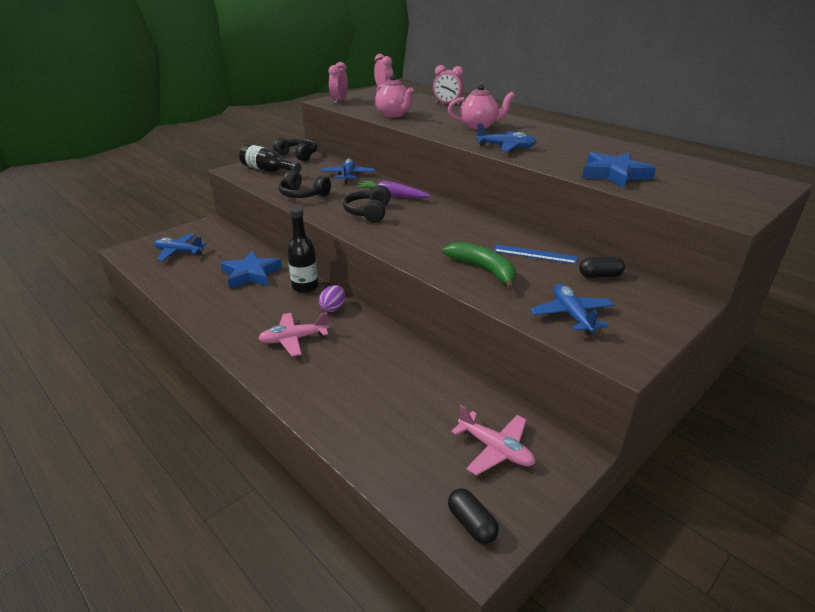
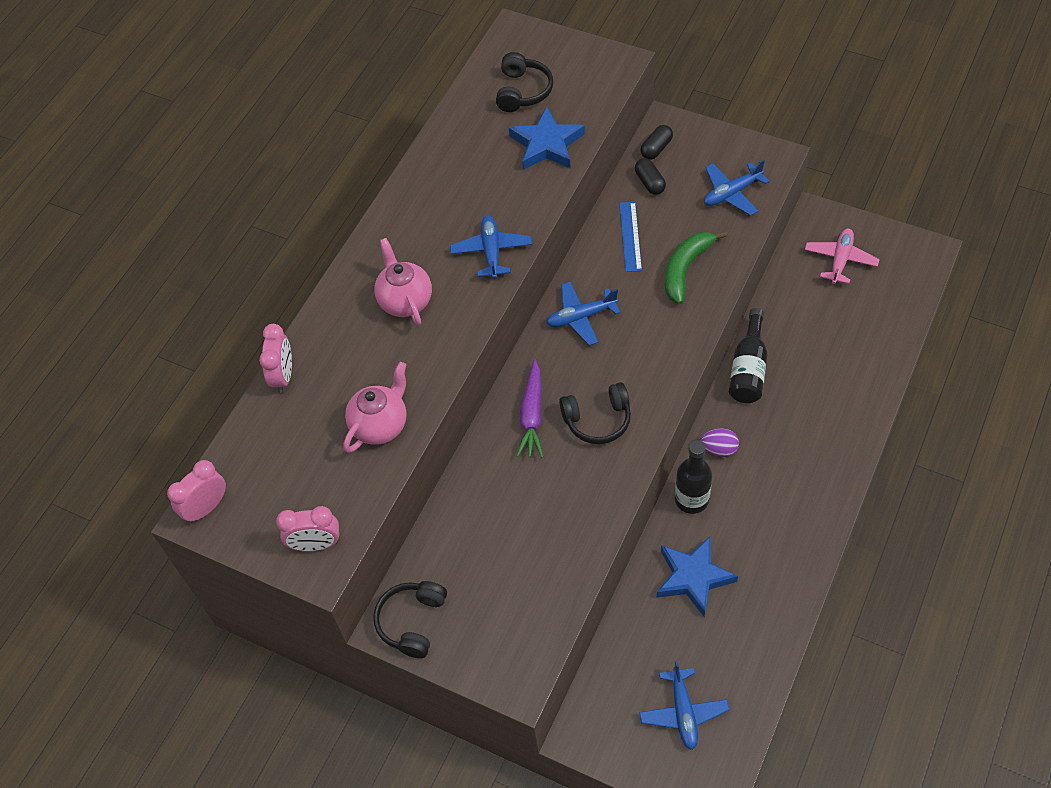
camera: 105 degrees left, 25 degrees up
(268, 170) = (500, 627): black bottle -> black bottle (748, 369)
(294, 339) = (791, 458): pink plane -> none
(303, 195) = (576, 523): black headphones -> black headphones (523, 91)
(348, 176) = (479, 501): blue plane -> blue plane (581, 317)
(471, 524) = (913, 258): black capsule -> black capsule (656, 148)

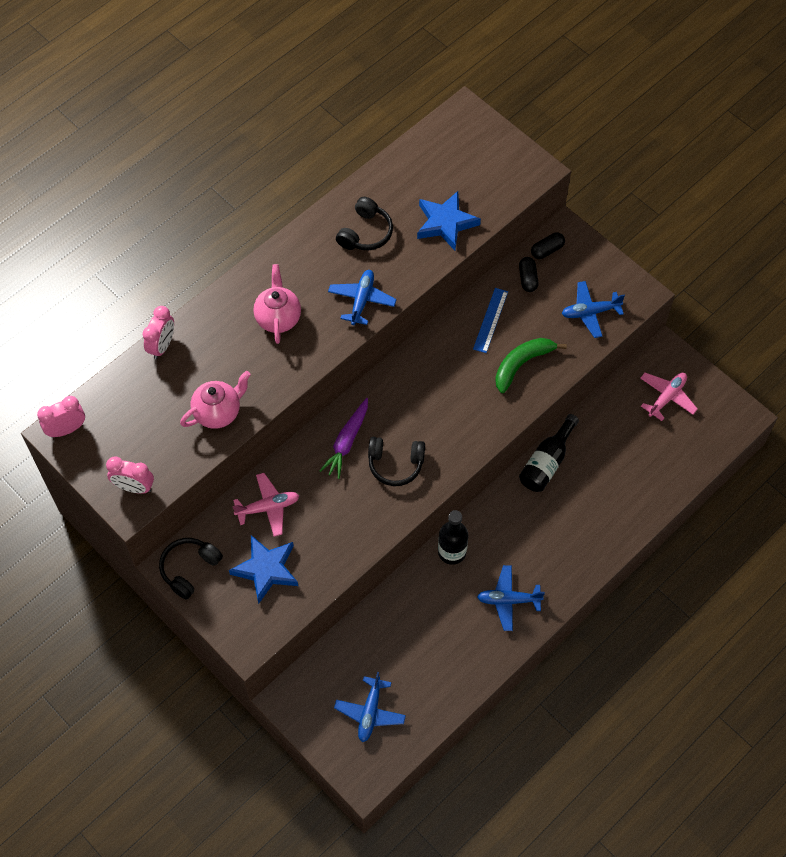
camera: 15 degrees right, 5 degrees up
(474, 519) = (268, 507): none -> pink plane
(523, 91) = (447, 168): black headphones -> black headphones (365, 233)
(581, 317) = (420, 375): blue plane -> blue plane (508, 600)
(693, 577) = (425, 613): blue star -> blue star (266, 570)
(719, 449) = (492, 520): purple egg -> none

